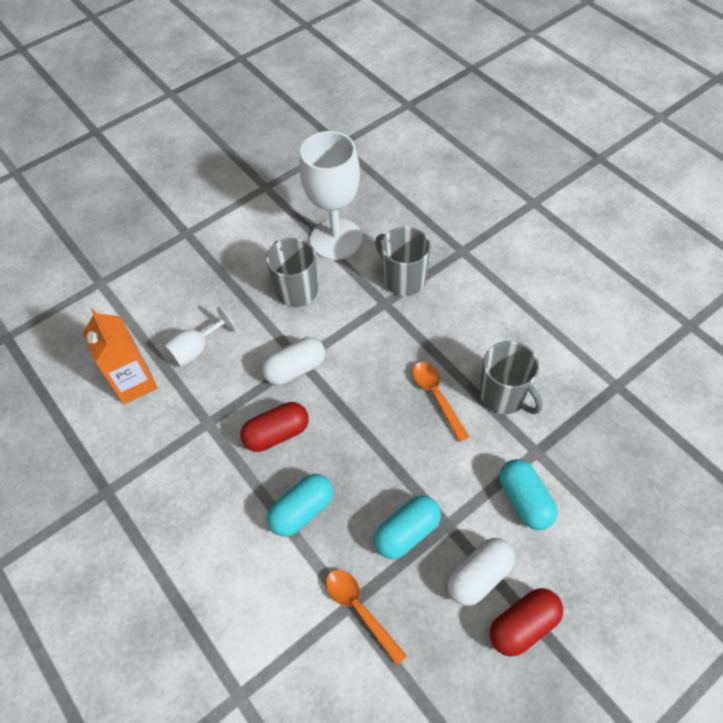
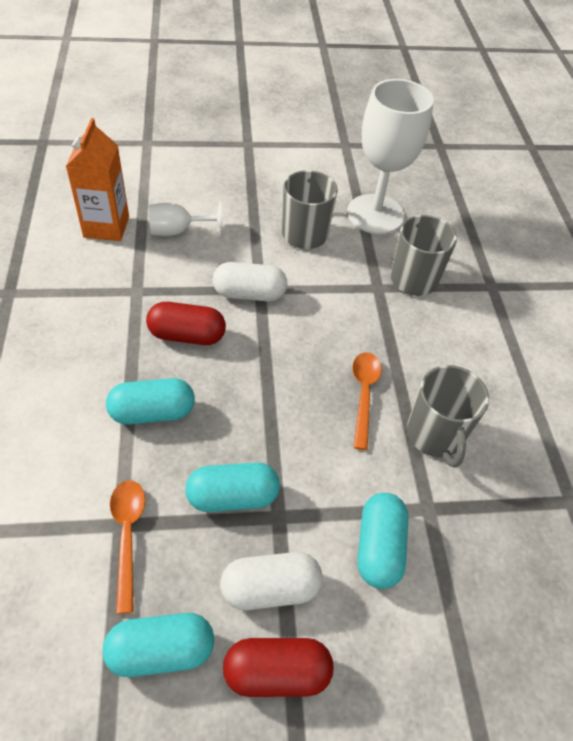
camera: 25 degrees right, 5 degrees down
(444, 666) = (161, 650): none -> turquoise capsule

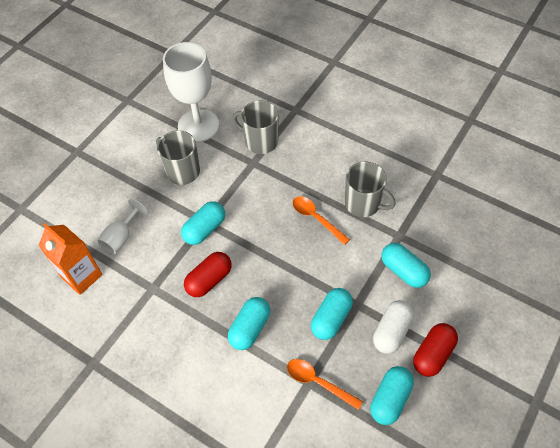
camera: 45 degrees left, 5 degrees up
(249, 294) = (204, 229): white capsule -> turquoise capsule

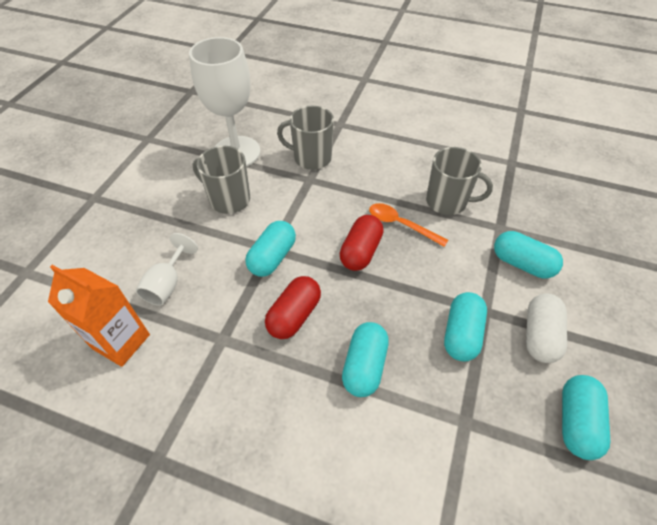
camera: 15 degrees left, 5 degrees down
(318, 382) = (477, 419): orange spoon -> none
(433, 354) = (600, 353): red capsule -> red capsule (361, 251)

